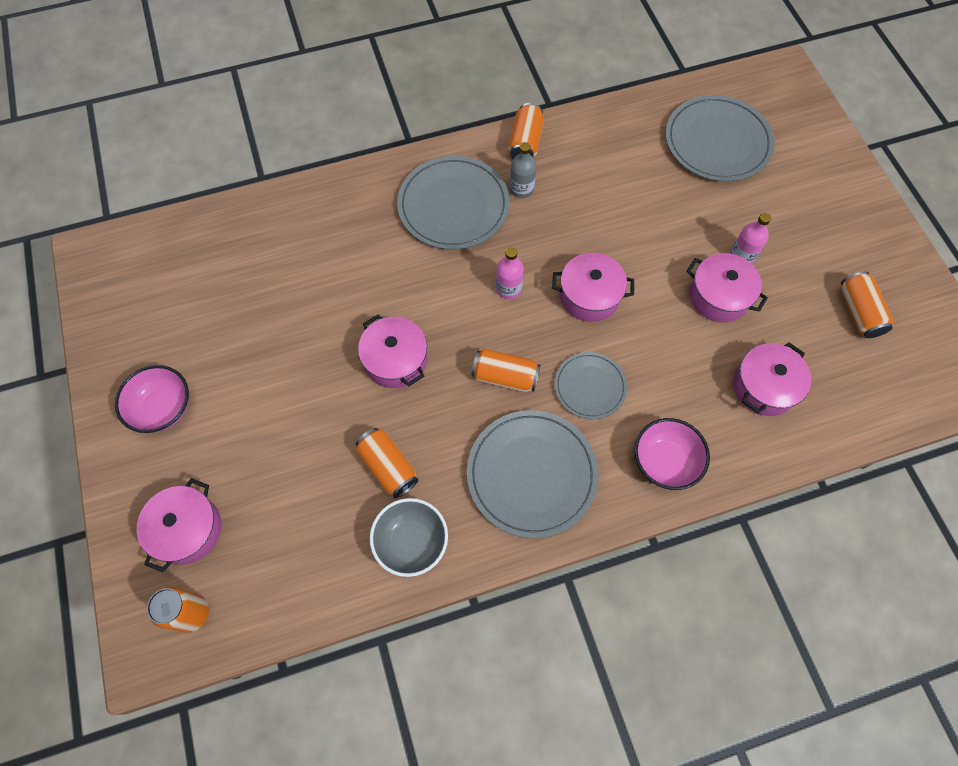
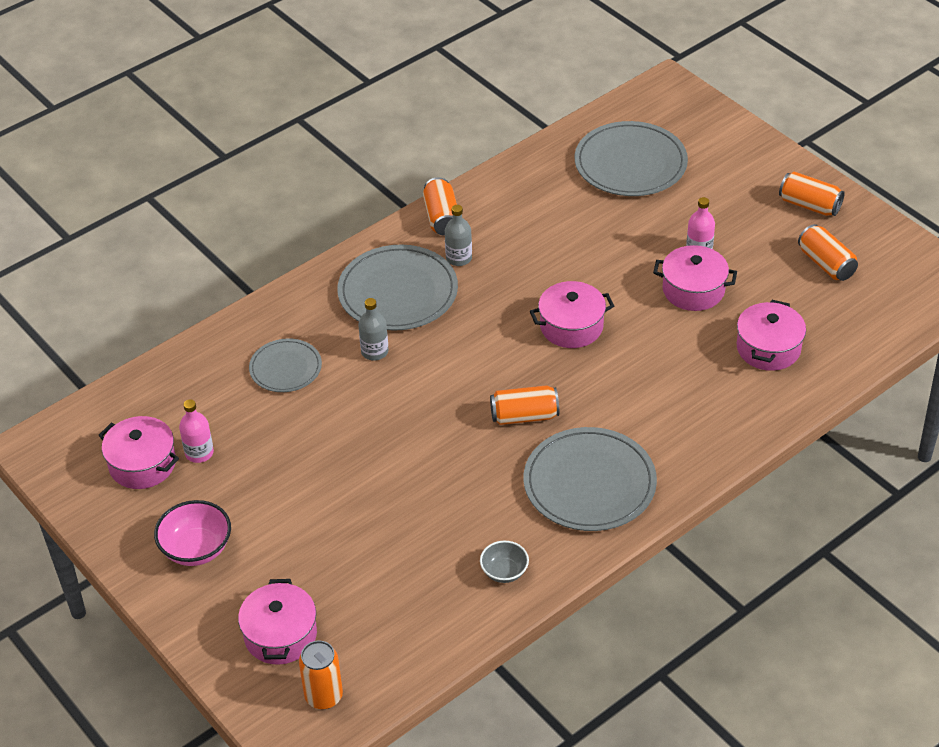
camera: 20 degrees left, 20 degrees down
(388, 467) = (450, 522): orange can -> orange can (809, 205)
(395, 360) = (410, 436): pink pot -> pink pot (142, 464)
(406, 260) = (374, 351): none -> grey bottle
(411, 542) = (504, 572): grey bowl -> grey bowl, size x0.63
(508, 288) = (490, 344): pink bottle -> pink bottle (199, 453)
(590, 386) = (608, 398): grey plate -> grey plate (285, 368)
(665, 462) = (707, 434): pink bowl -> none

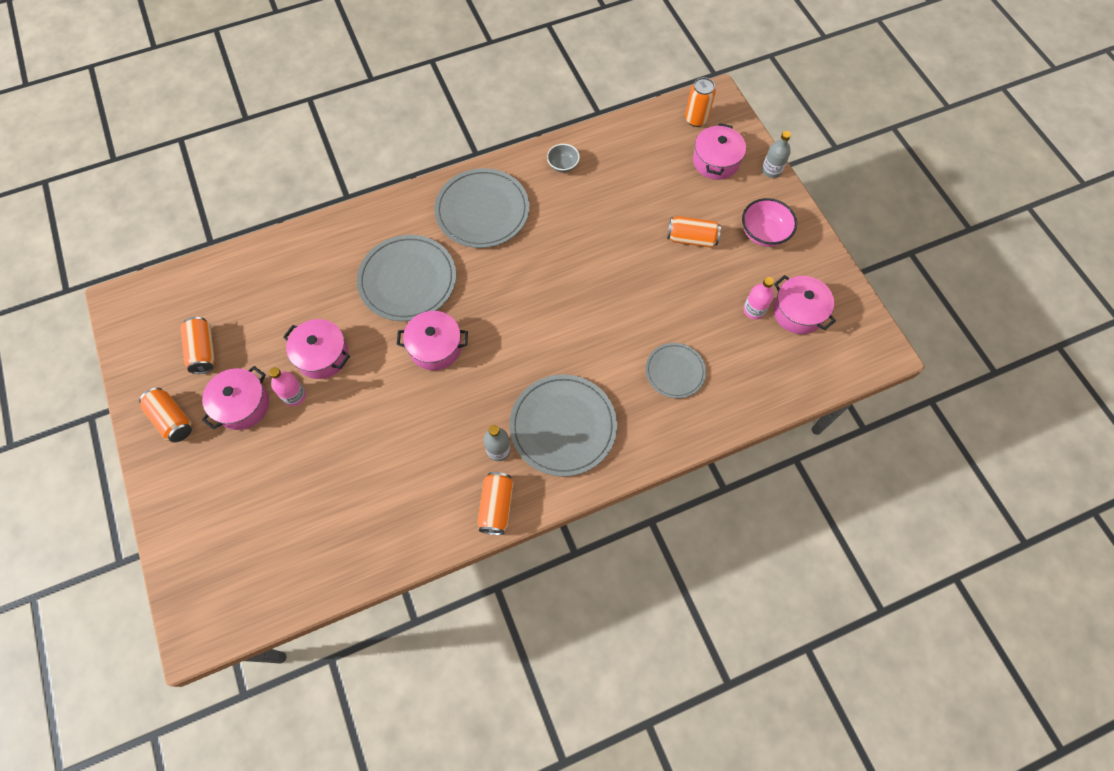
camera: 165 degrees left, 20 degrees up
(374, 351) = (599, 367): grey bottle -> grey bottle (771, 170)
(524, 416) = (505, 275): orange can -> orange can (691, 238)
(630, 163) = (294, 525): grey plate -> grey plate (407, 280)
(768, 348) = (299, 283): pink pot -> pink pot (242, 405)

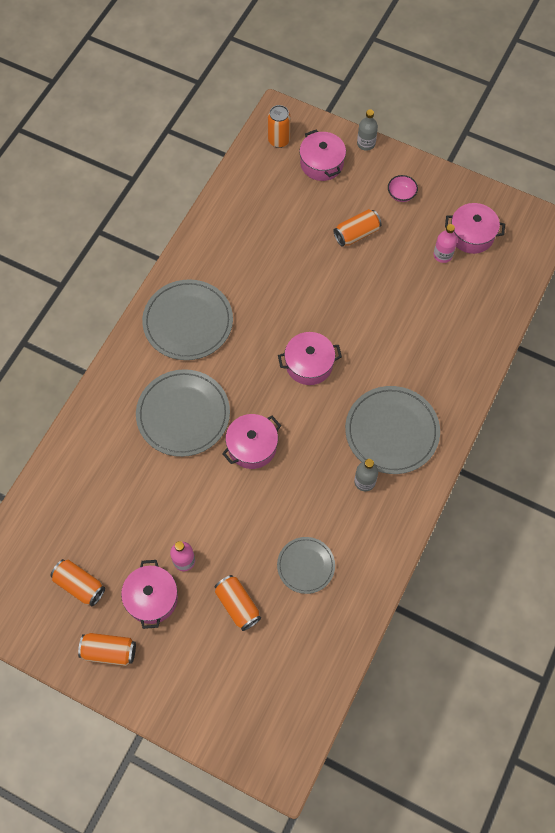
camera: 40 degrees left, 0 degrees up
(322, 355) = (175, 517): pink pot -> pink pot (309, 364)
(496, 506) = (399, 519): orange can -> orange can (237, 605)
(563, 165) = (214, 244): grey bowl -> none
(675, 371) = (430, 337): grey plate -> grey plate (306, 566)
(764, 233) = (401, 194): pink bowl -> pink bowl, size x0.63

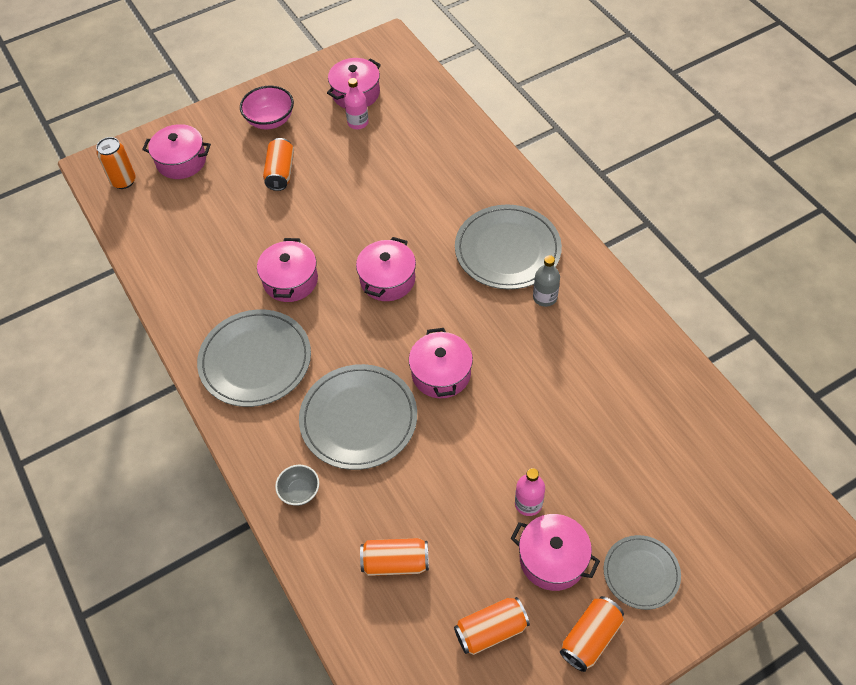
camera: 55 degrees left, 10 degrees down
(108, 411) = (299, 491): none -> grey bowl
(237, 605) = (610, 477): orange can -> orange can (395, 562)
(266, 302) = (290, 280): none -> pink pot
(306, 566) = (603, 392): grey plate -> grey plate (641, 573)
(366, 143) = (193, 118): grey bottle -> none
(401, 194) = (270, 120): pink bowl -> pink bowl, size x1.58

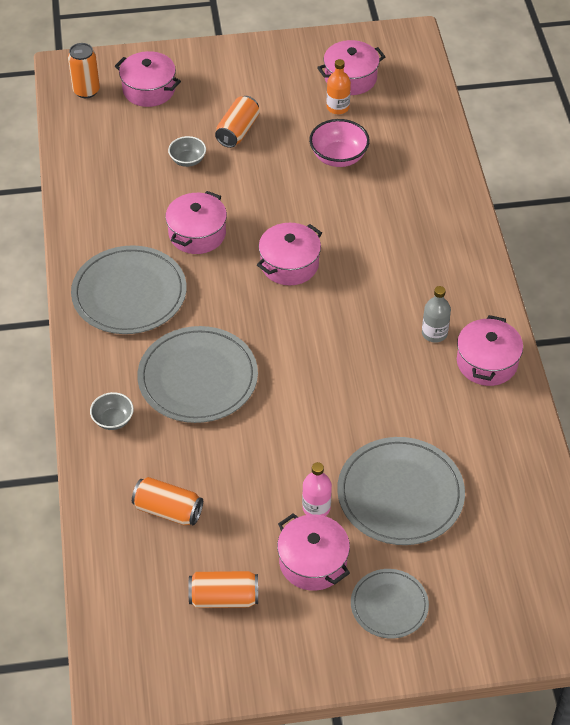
camera: 20 degrees right, 5 degrees down
(248, 215) = (187, 160): none -> grey bowl
(270, 120) = (252, 78): pink bowl -> pink bowl (338, 157)
(358, 123) = (338, 107): pink bottle -> orange bottle
(441, 373) = (295, 366): pink pot -> pink pot (487, 362)
(507, 250) = (422, 277): grey plate -> grey plate (400, 494)
(590, 638) = (311, 639): orange can -> none

